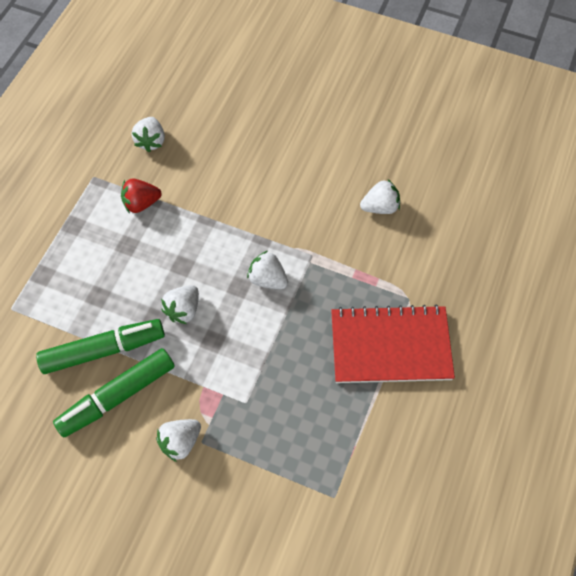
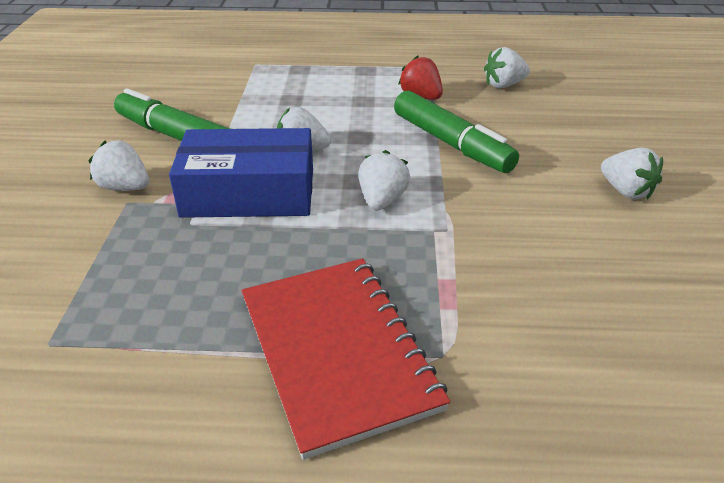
camera: 70 degrees right, 25 degrees down
(103, 350) = (229, 116): green marker -> green marker (451, 143)
(224, 358) = (249, 192): none -> blue box
(380, 207) = (588, 280): white strawberry -> white strawberry (626, 191)

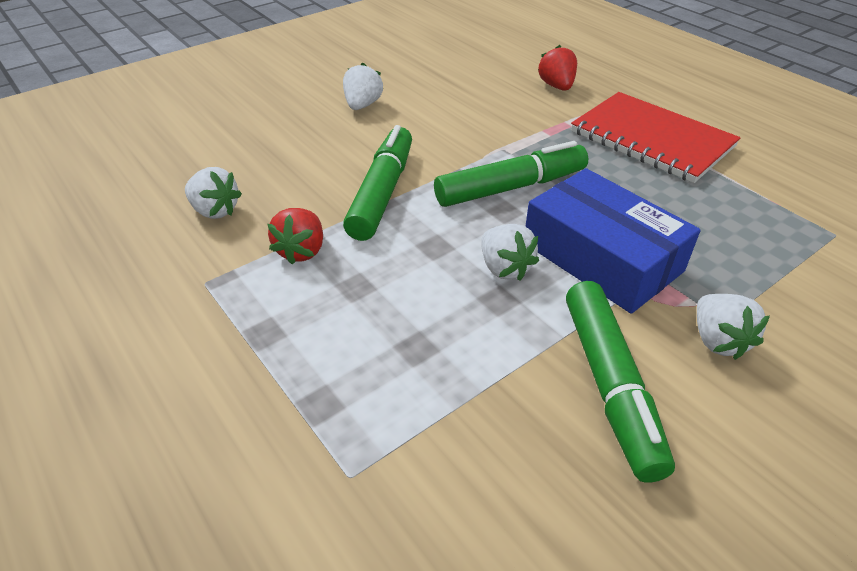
camera: 130 degrees left, 5 degrees up
(338, 351) = (651, 139): red notebook -> red notebook turned 75 degrees counterclockwise
(382, 200) = (510, 187): white strawberry -> green marker
(556, 367) = (556, 86): none -> red strawberry

